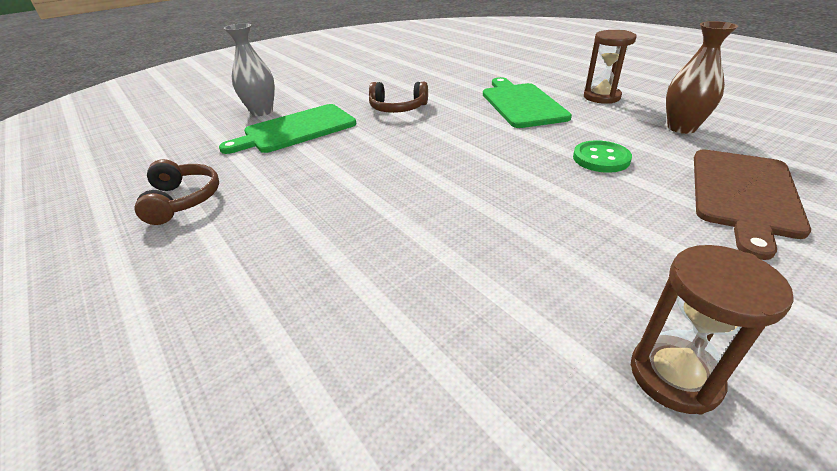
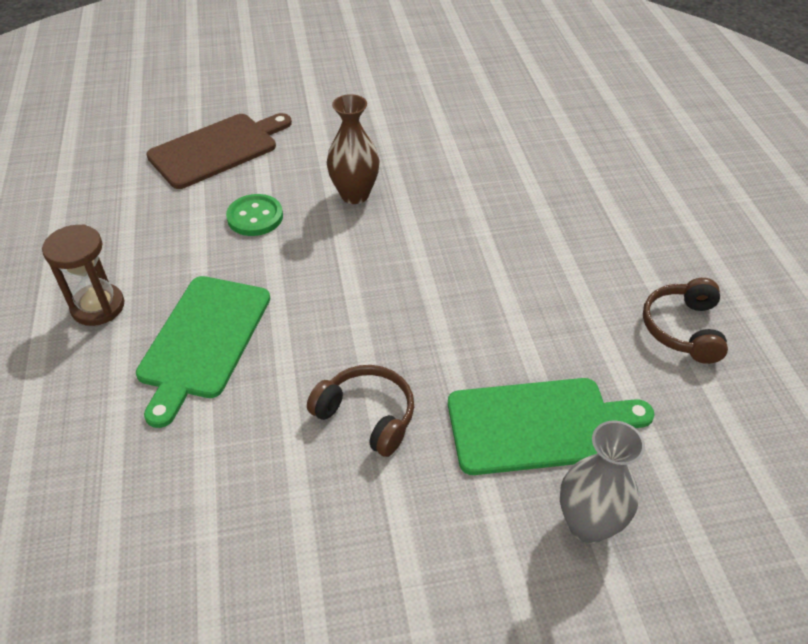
camera: 155 degrees left, 10 degrees up
(674, 376) = (408, 101): brown hourglass -> none
(681, 128) = (125, 220): brown vase -> brown vase (355, 195)

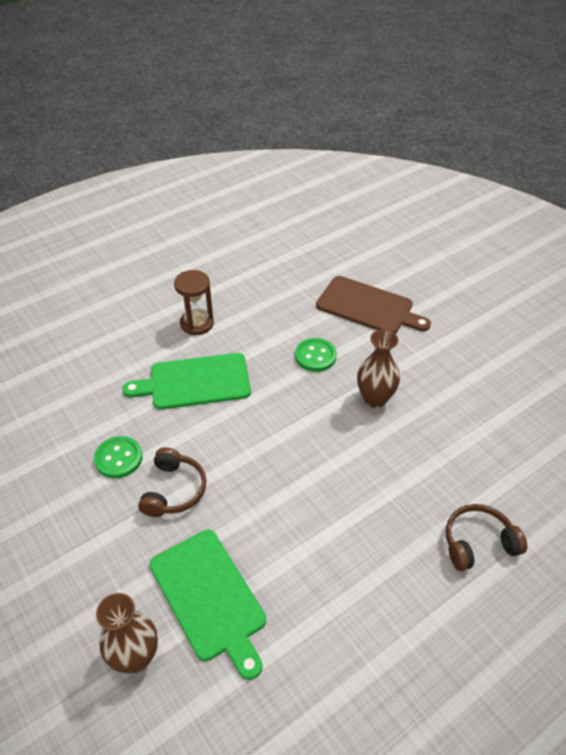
camera: 65 degrees right, 0 degrees up
(274, 464) = (118, 458): none -> green button
(588, 524) = (135, 657): grey vase -> brown vase
(682, 329) = (363, 681): brown headphones -> brown headphones (478, 543)

